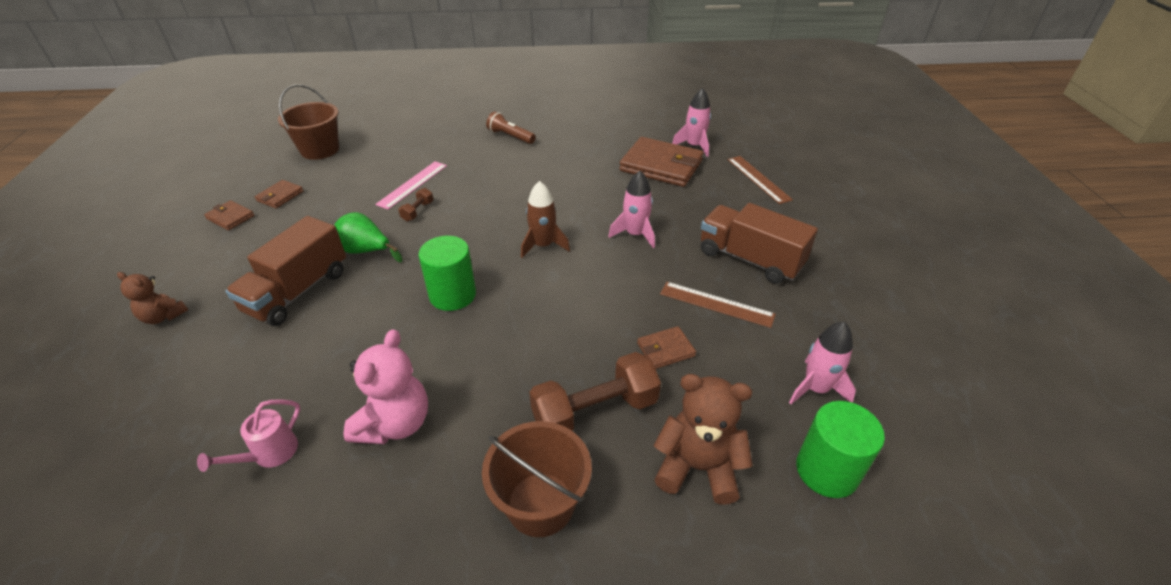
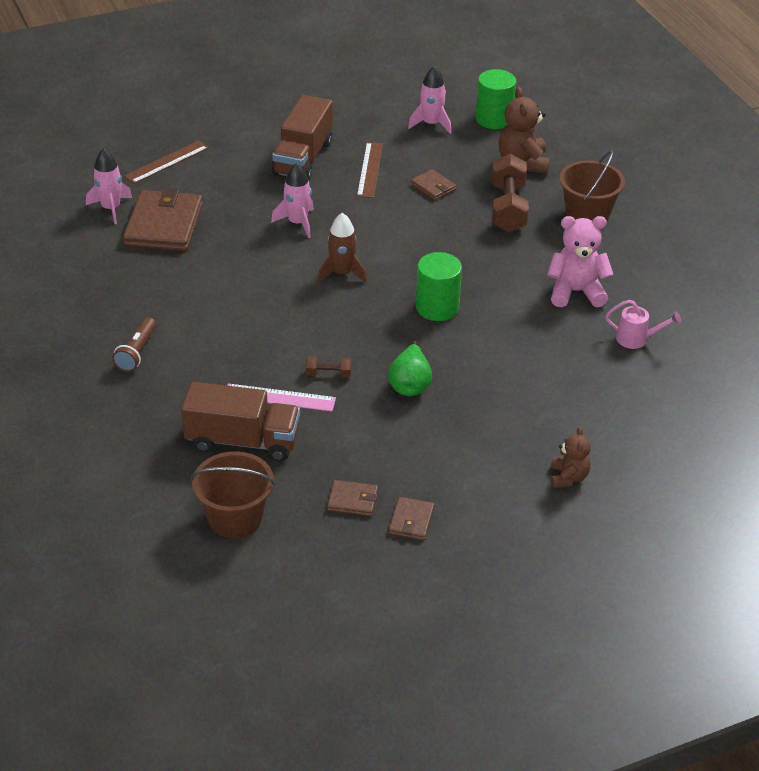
camera: 110 degrees left, 0 degrees up
(298, 291) = (488, 404): brown truck -> brown truck (243, 441)
(595, 411) = (508, 208): brown dumbbell -> brown dumbbell turned 45 degrees clockwise

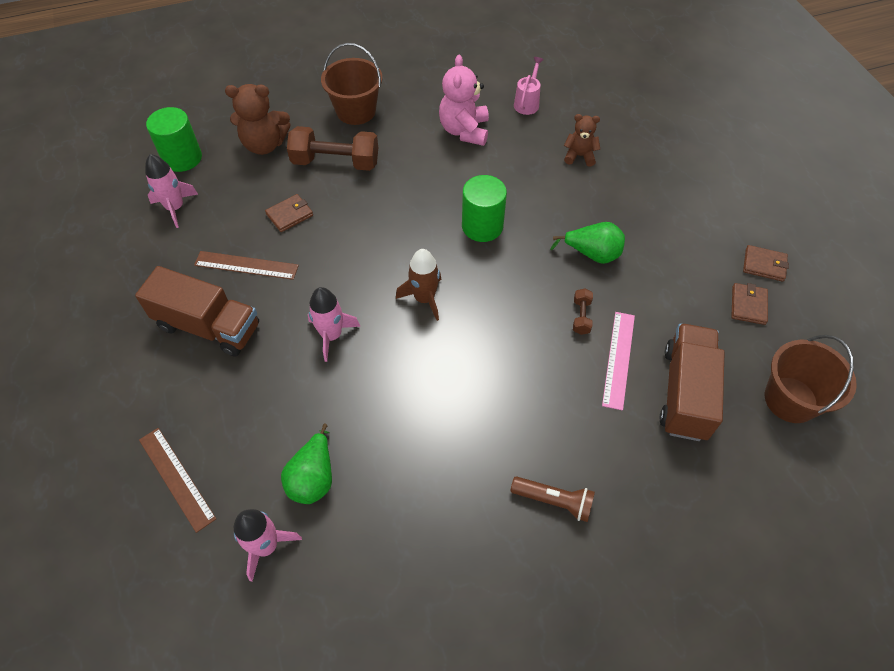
camera: 85 degrees left, 15 degrees up
(164, 225) = (313, 478): brown wallet -> green pear
(568, 477) = (695, 162): brown teddy bear -> brown teddy bear (579, 156)

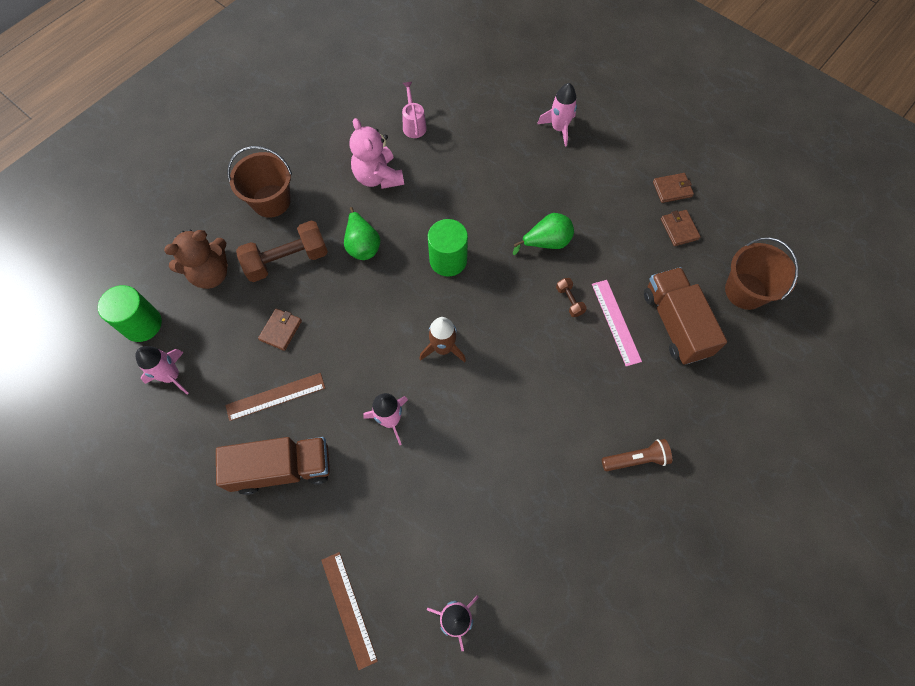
camera: 30 degrees left, 10 degrees up
(176, 478) = (348, 609): brown ruler -> brown ruler turned 45 degrees clockwise
(313, 478) = (455, 544): green pear -> green pear (362, 245)
(579, 156) = (485, 157): brown teddy bear -> none
(672, 161) = (559, 128): none -> pink rocket

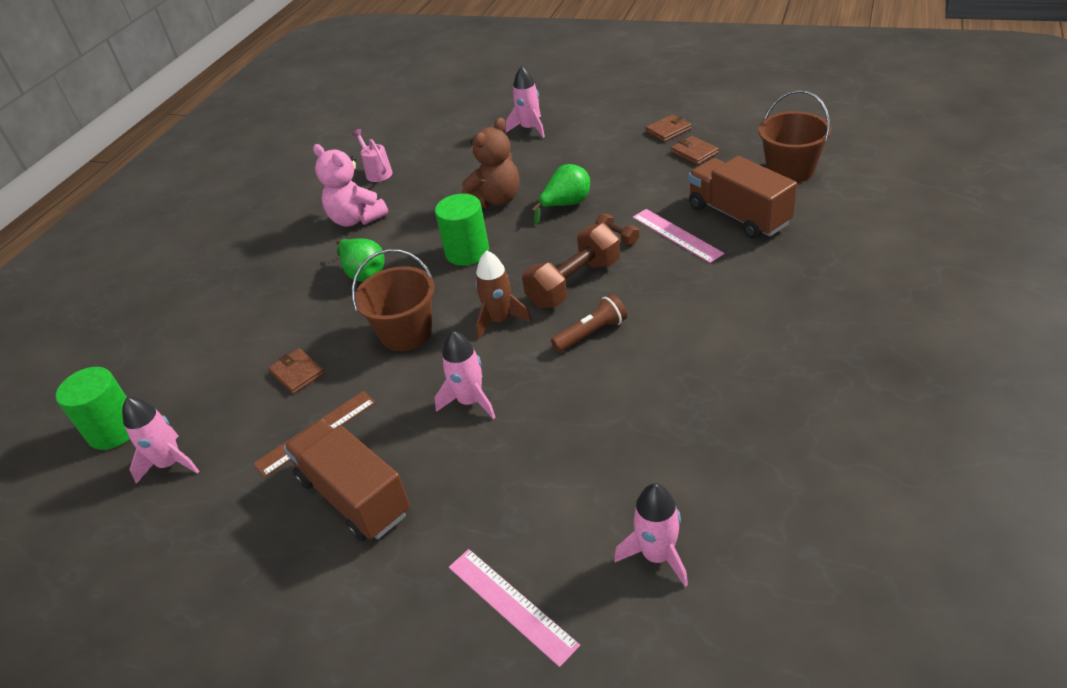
camera: 15 degrees left, 25 degrees down
(210, 273) = (189, 356): brown teddy bear -> brown teddy bear (495, 200)
(271, 201) = (241, 275): brown bucket -> brown bucket (406, 333)
(281, 330) = (297, 373): brown wallet -> brown wallet turned 45 degrees counterclockwise
(282, 468) = (354, 496): brown truck -> brown truck turned 105 degrees counterclockwise
(287, 260) = (280, 314): brown dumbbell -> brown dumbbell (574, 283)
(348, 609) = (511, 605): brown ruler -> pink ruler
(636, 459) = (773, 329): brown flashlight -> brown flashlight (591, 333)

